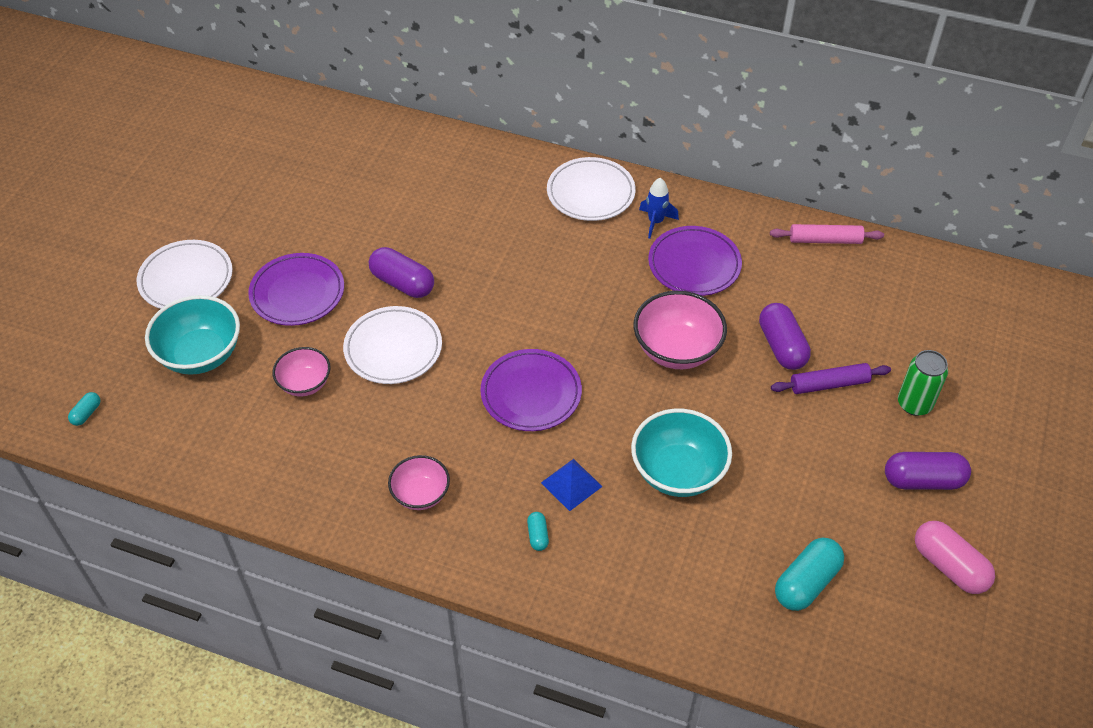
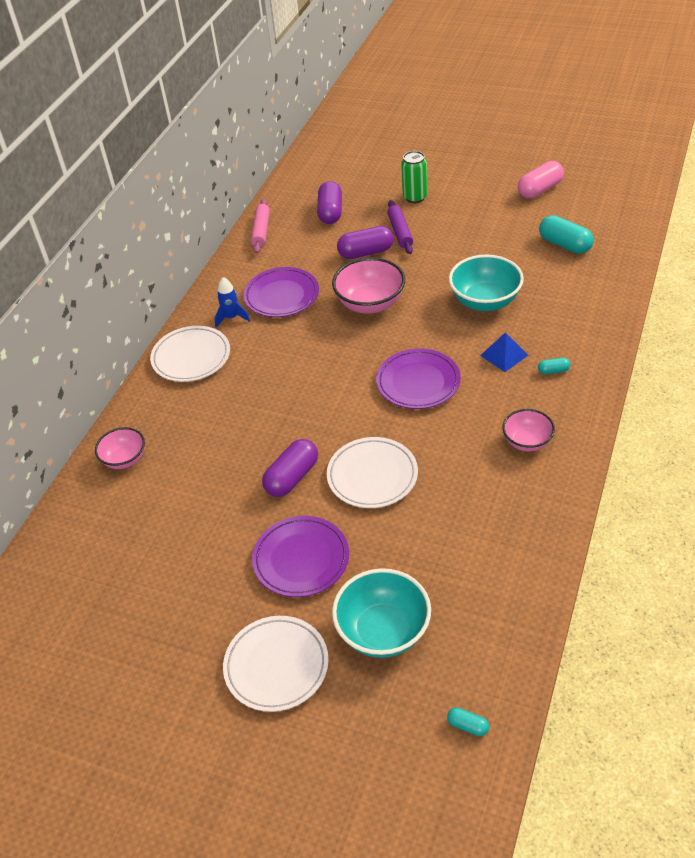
camera: 85 degrees left, 5 degrees down
(305, 384) = (416, 537): pink bowl -> pink bowl (124, 459)
(923, 480) = (477, 196): purple capsule -> purple capsule (330, 212)

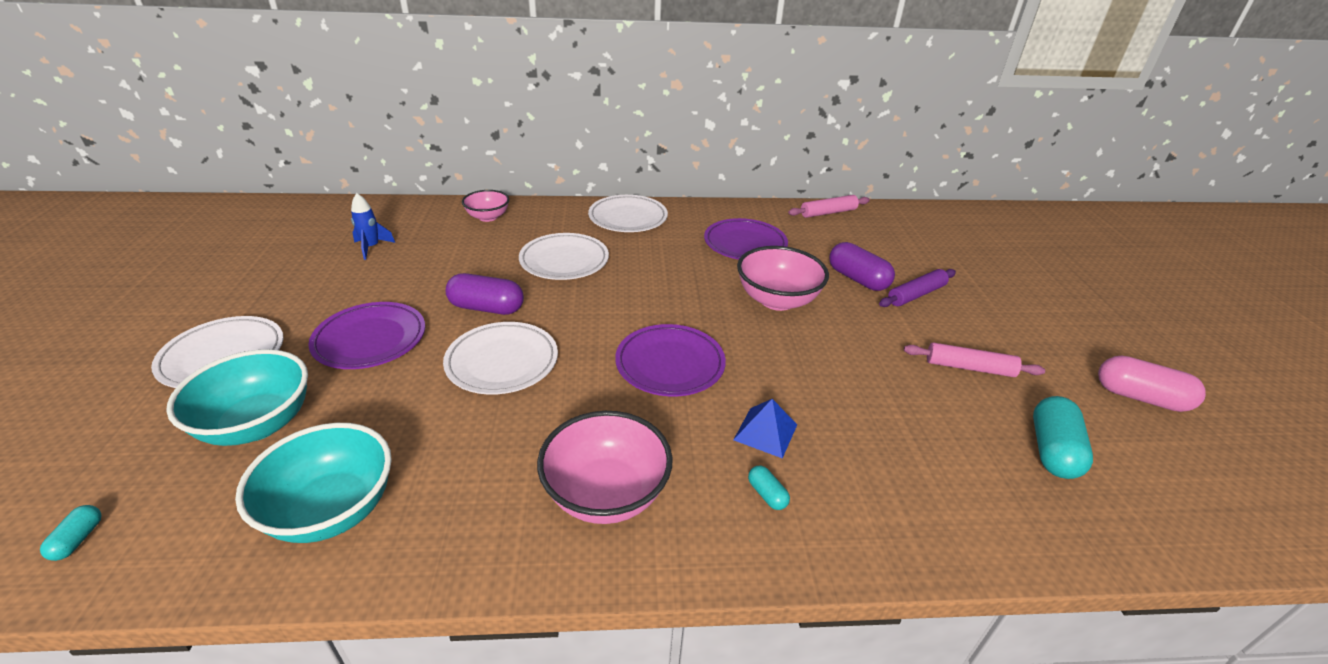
camera: 60 degrees right, 10 degrees down
(231, 318) = (693, 225): blue rocket -> blue rocket (371, 248)
(243, 415) = (564, 261): none -> white plate
(330, 212) = (897, 243): purple capsule -> none
(415, 197) = (988, 292): green can -> none
(485, 243) = (969, 367): none -> pink rolling pin
(485, 301) = (856, 391): turquoise bowl -> turquoise bowl (332, 510)
(527, 441) = (606, 494): pink bowl -> pink bowl, size x1.64

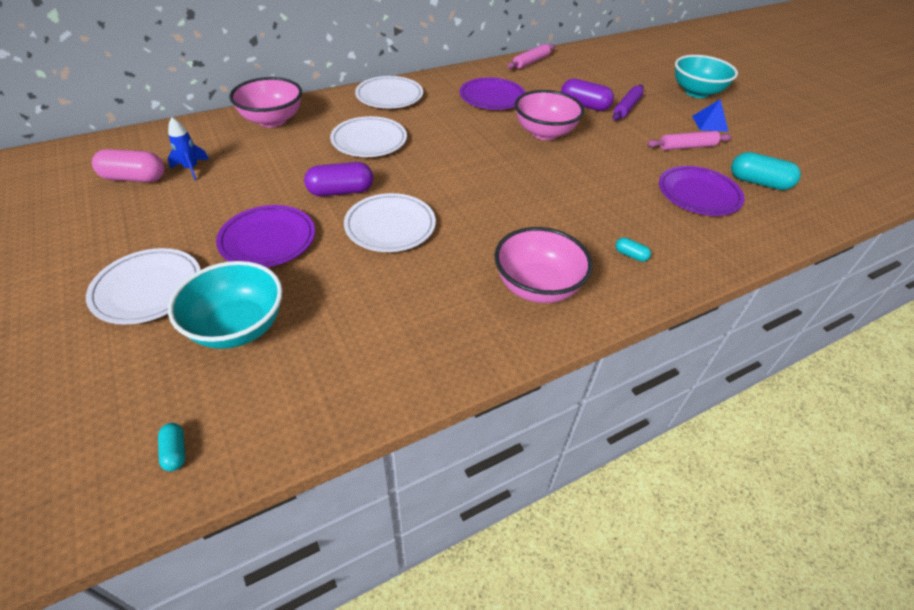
camera: 25 degrees left, 10 degrees up
(332, 510) = (361, 360): turquoise bowl -> turquoise bowl (696, 92)
(488, 217) = (272, 120): pink bowl -> pink bowl, size x1.64
(670, 364) = (509, 194): purple plate -> purple plate (698, 194)
(765, 432) = (602, 219): blue pyramid -> blue pyramid (709, 123)
(1052, 450) = (758, 182): turquoise capsule -> turquoise capsule turned 60 degrees counterclockwise
(1140, 397) = (782, 140): pink capsule -> pink capsule (134, 178)

